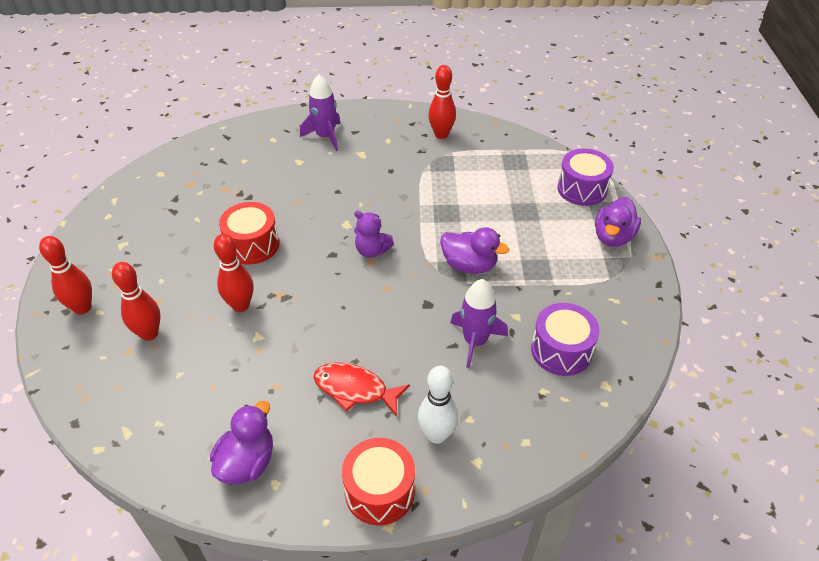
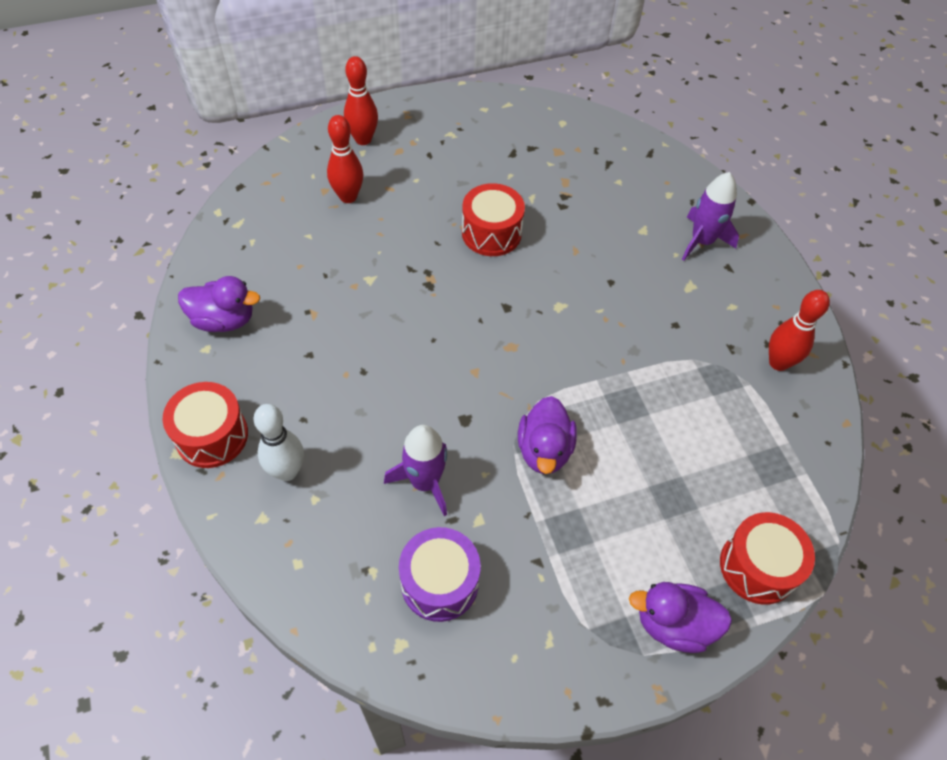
camera: 70 degrees right, 10 degrees up
(240, 305) = (405, 252): red bowling pin -> none
(355, 389) = (326, 381): red fish -> none
(372, 251) = (527, 343): purple teddy bear -> none
(582, 189) = (757, 566): purple drum -> red drum

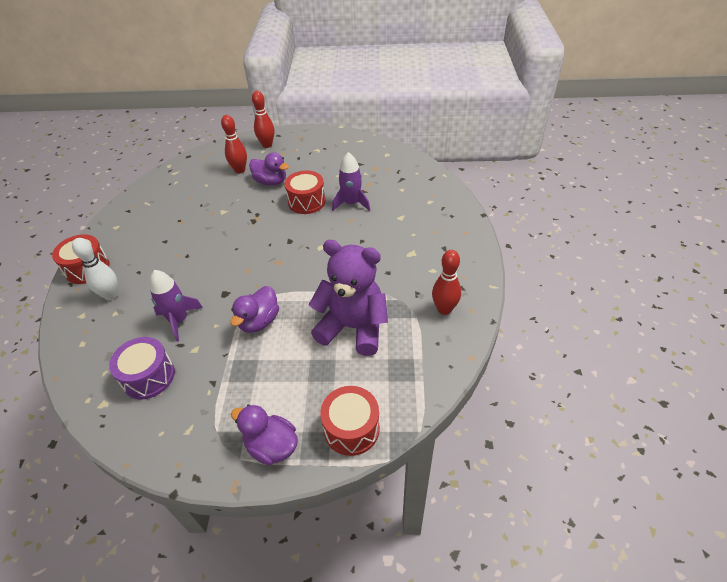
camera: 25 degrees right, 10 degrees down
(224, 320) = (134, 215): purple duck -> purple duck (271, 182)
(678, 422) = (353, 327): none -> purple teddy bear
(702, 241) = (435, 230): purple rocket -> purple rocket (351, 203)

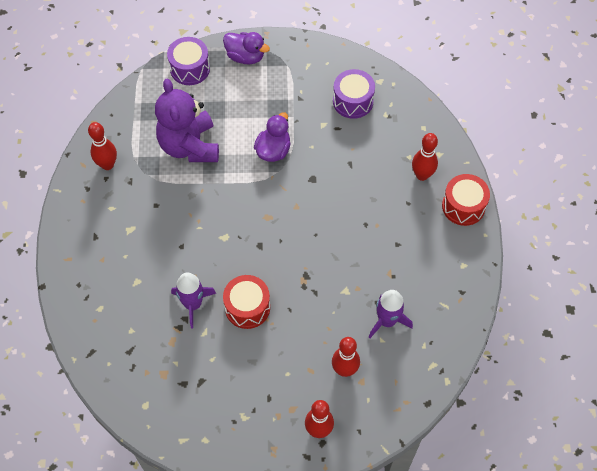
camera: 175 degrees right, 15 degrees up
(111, 295) = (422, 175): white bowling pin -> red bowling pin
(179, 320) = (346, 150): purple rocket -> purple rocket (387, 321)
(271, 182) = (298, 345): purple duck -> none
(351, 429) = (190, 69): red drum -> purple drum
(353, 327) = (189, 146): purple teddy bear -> purple teddy bear turned 60 degrees clockwise

